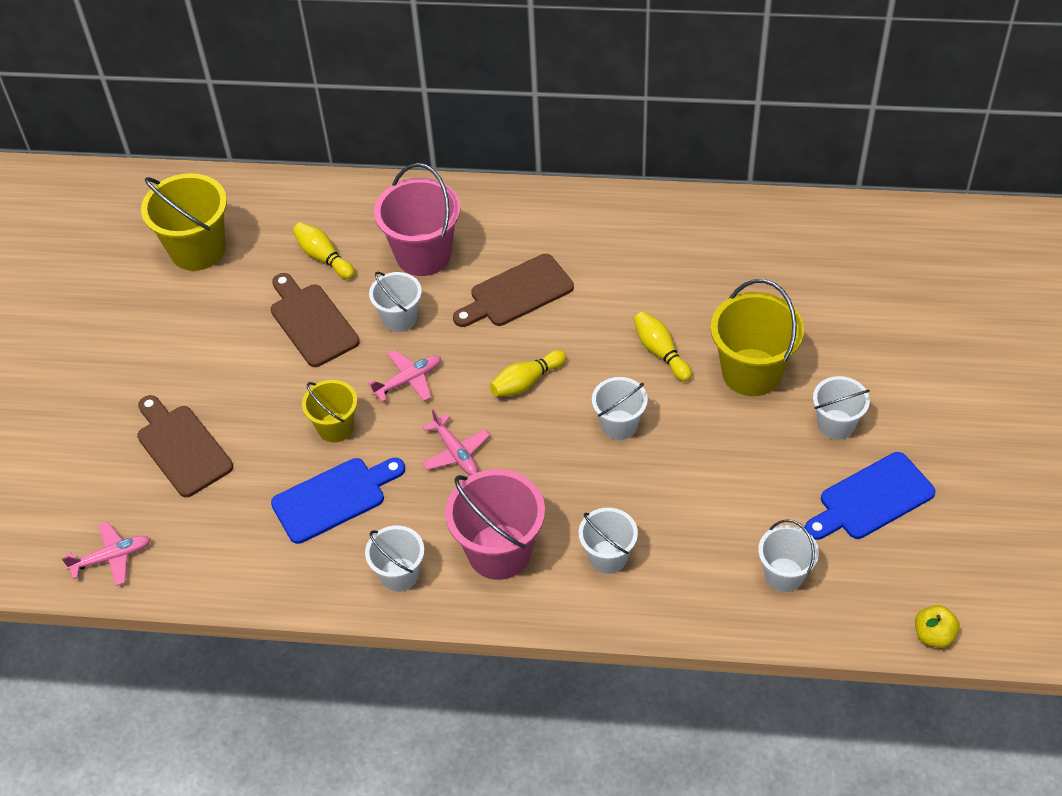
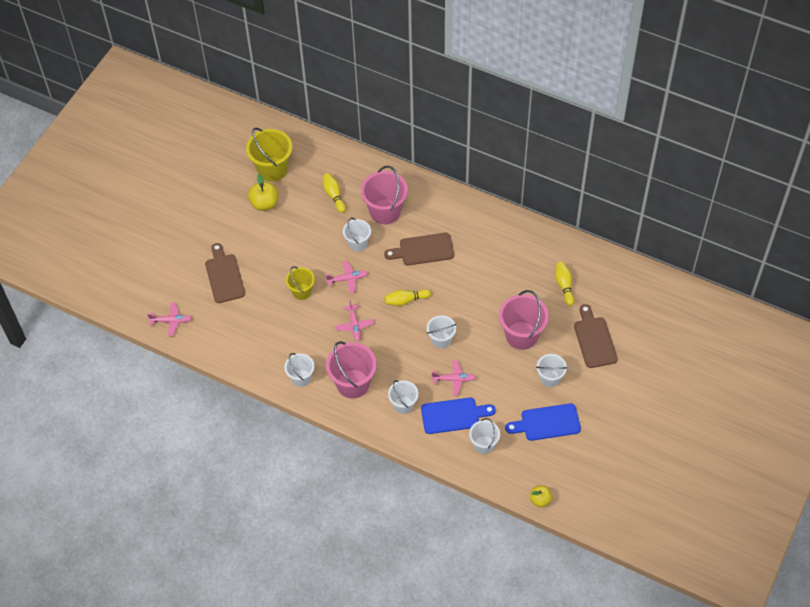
camera: 20 degrees right, 5 degrees up
(206, 307) = (264, 203): none -> yellow apple
(311, 322) = (313, 230): brown cutting board -> brown cutting board (594, 339)
(334, 498) = (286, 328): blue cutting board -> blue cutting board (453, 415)
(660, 352) = (481, 308): yellow bowling pin -> yellow bowling pin (564, 286)
(674, 483) = (454, 379): none -> pink plane
(751, 372) = (521, 335): yellow bucket -> pink bucket

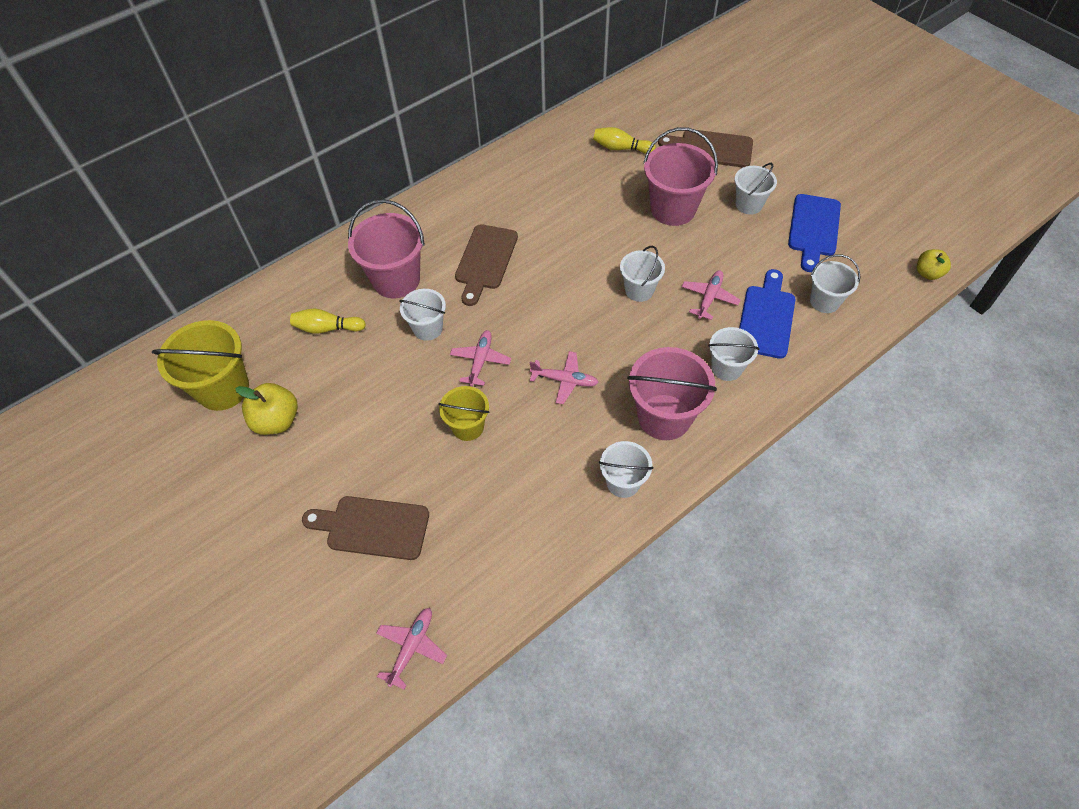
camera: 65 degrees left, 0 degrees up
(405, 300) = (555, 307): yellow bowling pin -> none

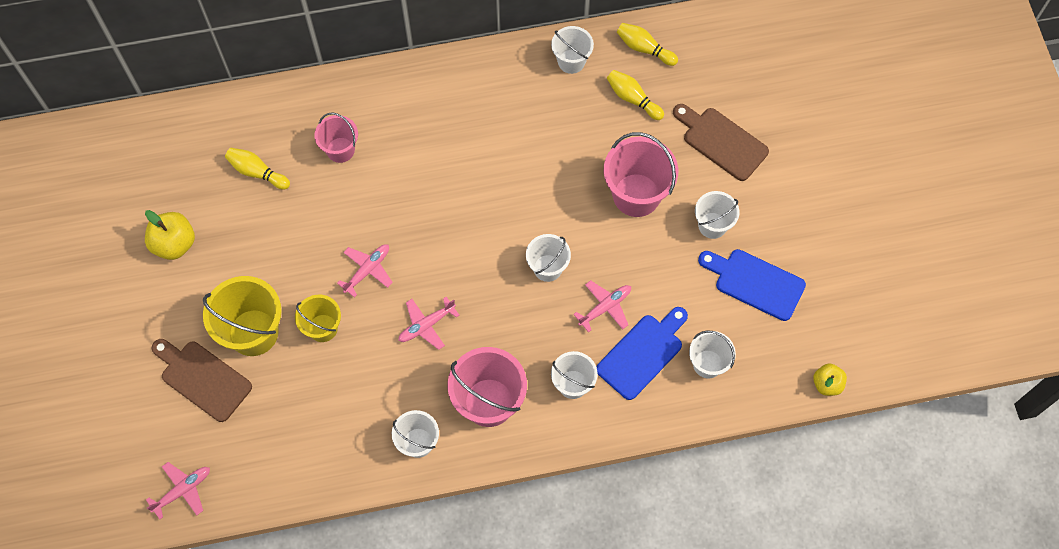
camera: 25 degrees right, 10 degrees up
(223, 388) = (146, 190): yellow bucket -> yellow bucket (253, 332)
(396, 280) = (340, 150): pink bucket -> pink bucket, size x0.60
(428, 328) = (341, 215): white bucket -> white bucket (571, 61)
(485, 260) = (429, 167): brown cutting board -> none
(564, 380) = (427, 325): pink plane -> pink plane turned 105 degrees clockwise
(605, 114) = (644, 48): none -> yellow bowling pin
(814, 229) = (755, 283): blue cutting board -> blue cutting board turned 75 degrees clockwise

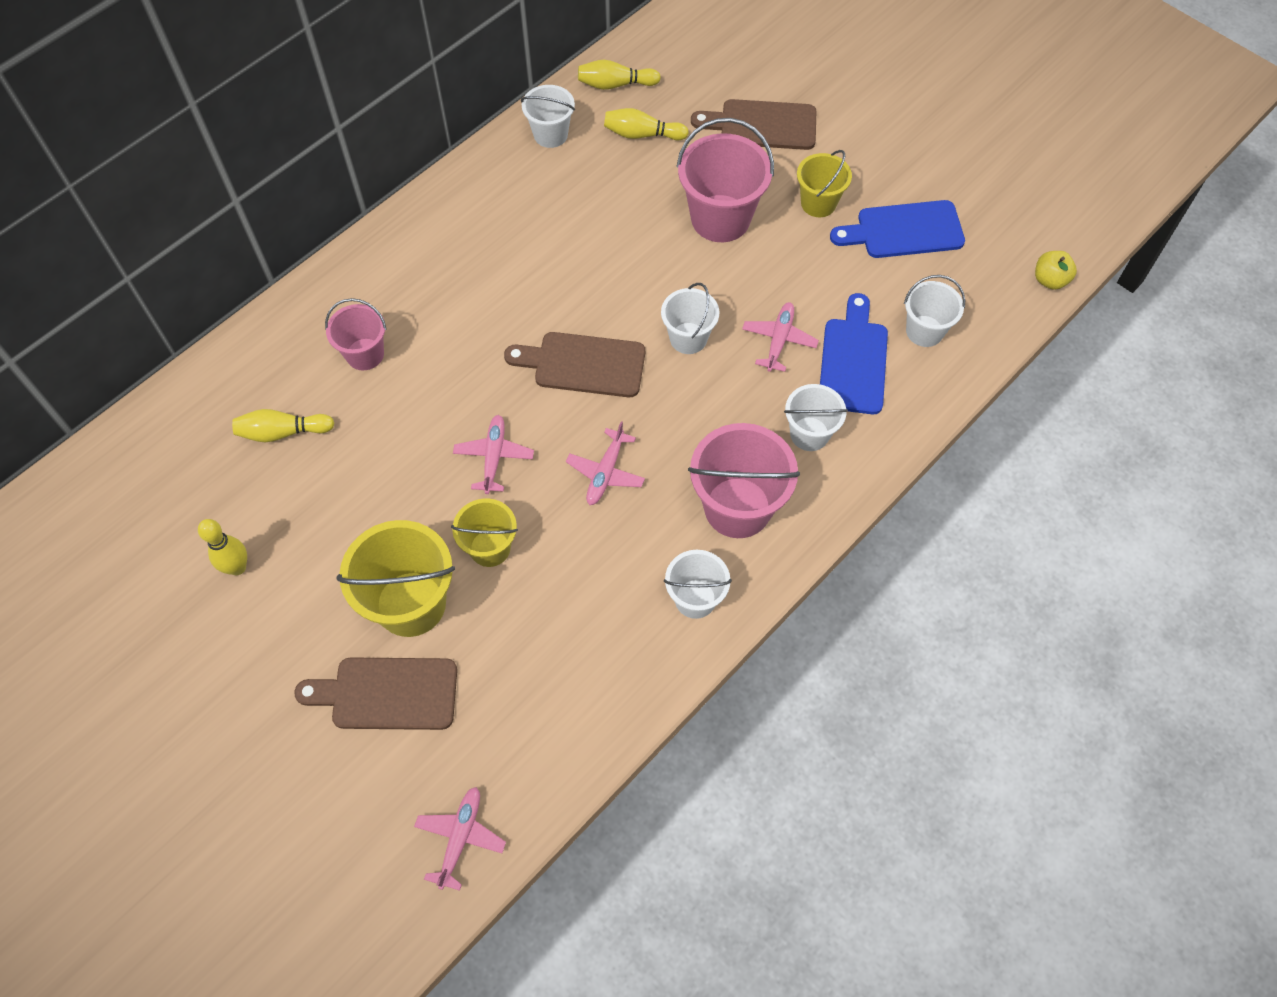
camera: 35 degrees left, 5 degrees down
(174, 244) = (237, 567): yellow apple -> yellow bowling pin
(467, 243) = (583, 364): none -> brown cutting board
(712, 225) = (818, 203): white bucket -> yellow bucket

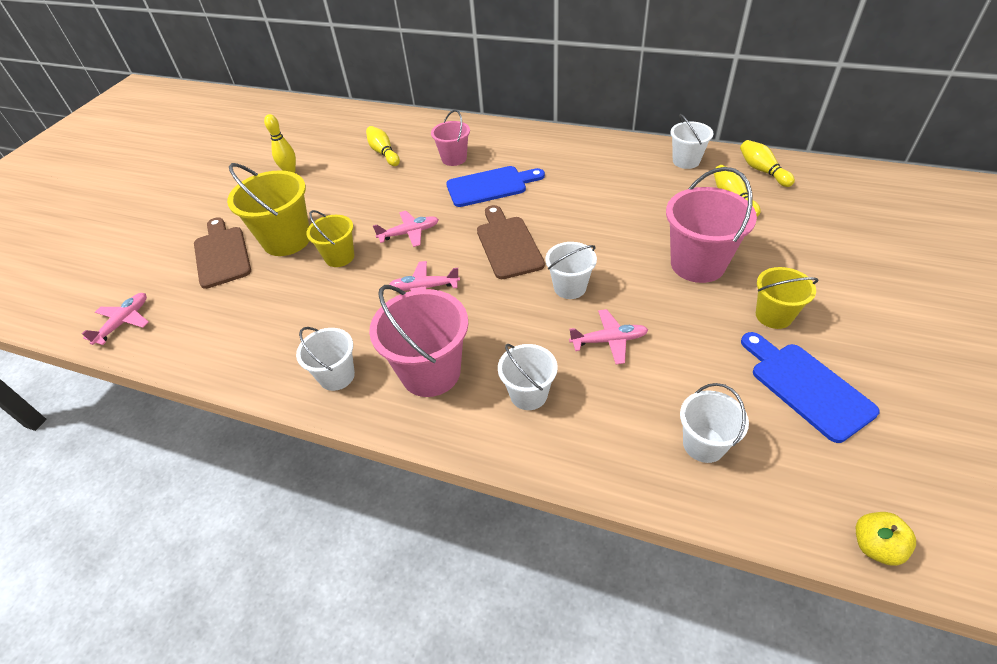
camera: 70 degrees right, 15 degrees down
(460, 838) = (124, 322): pink plane -> pink plane turned 60 degrees counterclockwise
(762, 125) = (815, 254): brown cutting board -> none
(853, 361) = (626, 399): blue cutting board -> blue cutting board (490, 186)

